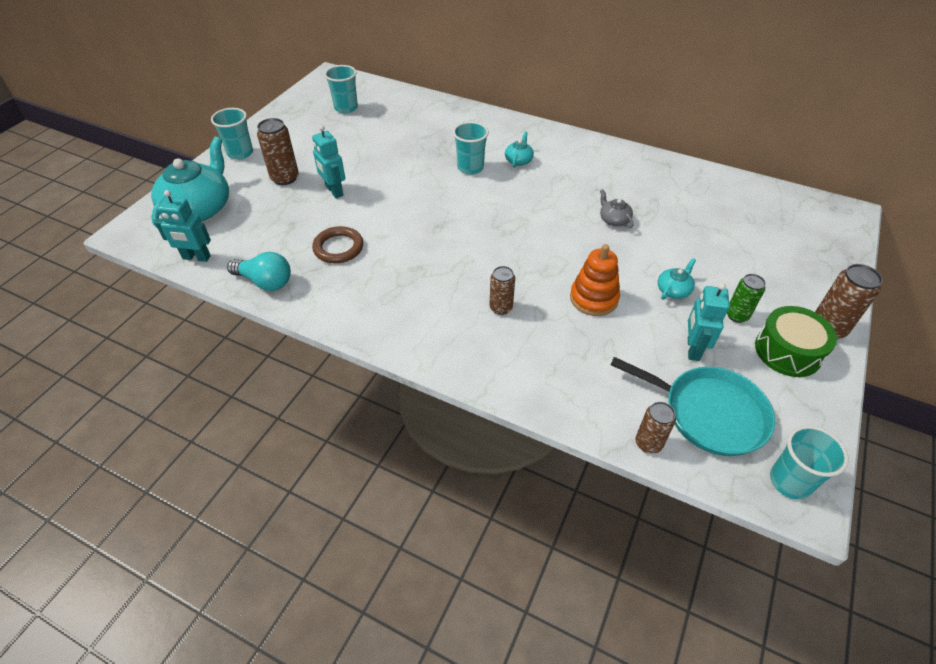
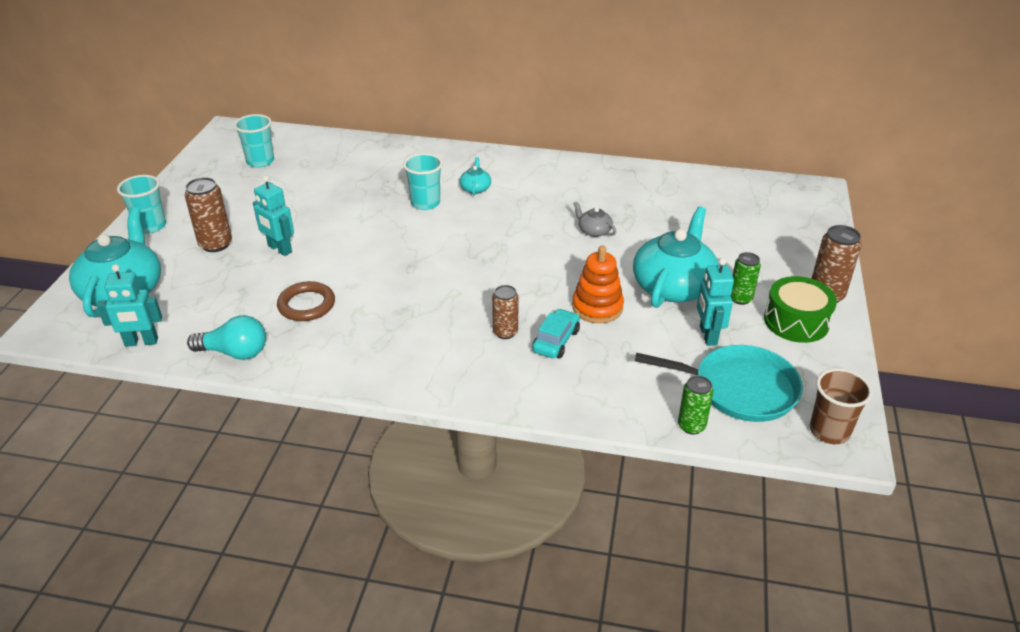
camera: 15 degrees left, 10 degrees down
(544, 325) = (556, 341): none -> turquoise car
(648, 443) = (691, 426): brown can -> green can
(673, 290) = (673, 286): turquoise teapot -> turquoise teapot, size x2.28
(790, 481) = (829, 431): turquoise cup -> brown cup

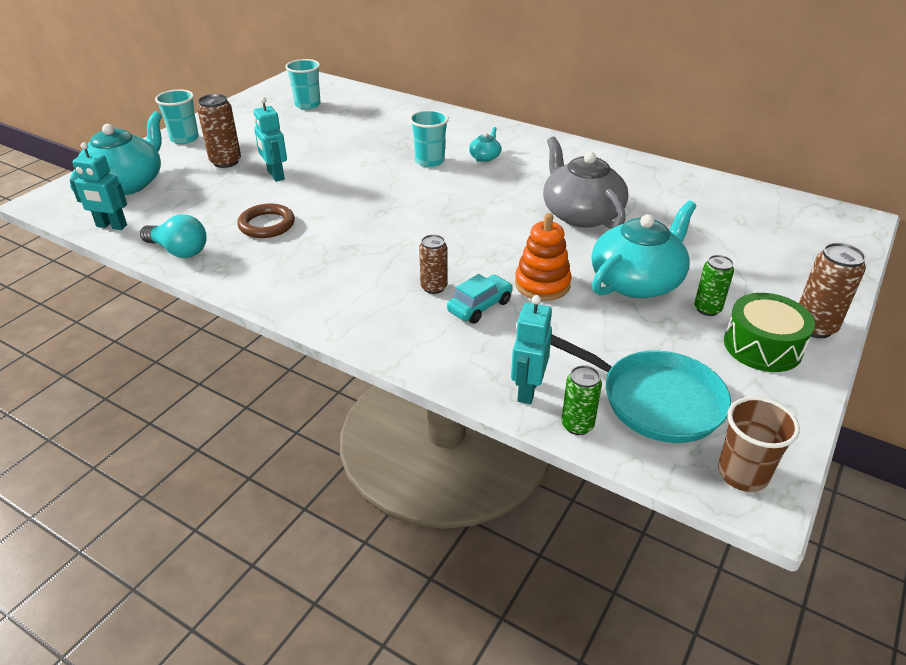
camera: 20 degrees right, 0 degrees up
(594, 231) = (581, 214): grey teapot -> grey teapot, size x2.28
(708, 335) = (648, 337): turquoise robot -> turquoise robot (527, 390)

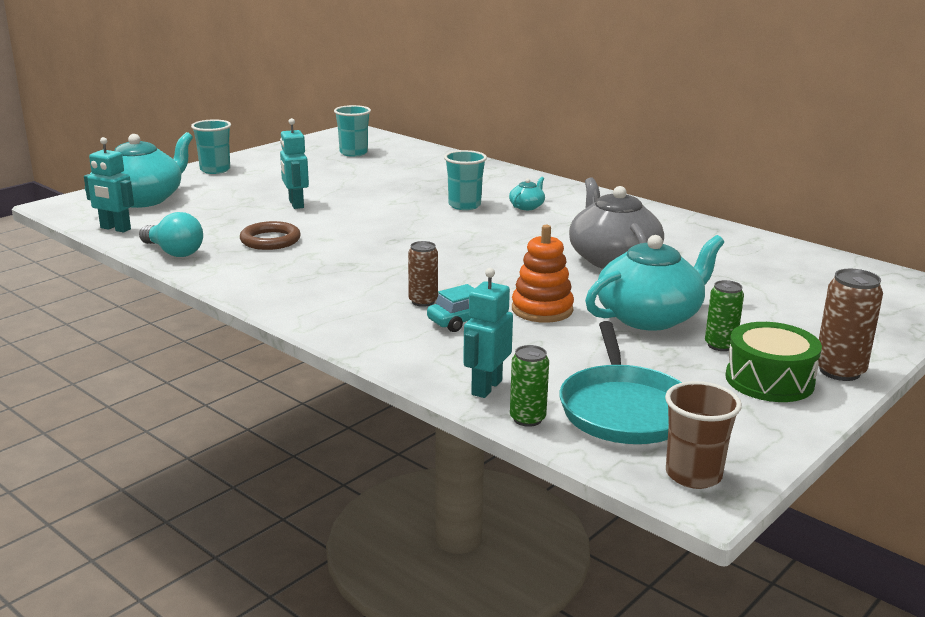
camera: 10 degrees right, 15 degrees down
(226, 162) = (249, 190): brown can -> none
(656, 400) = (624, 409): turquoise pan -> turquoise pan turned 45 degrees clockwise

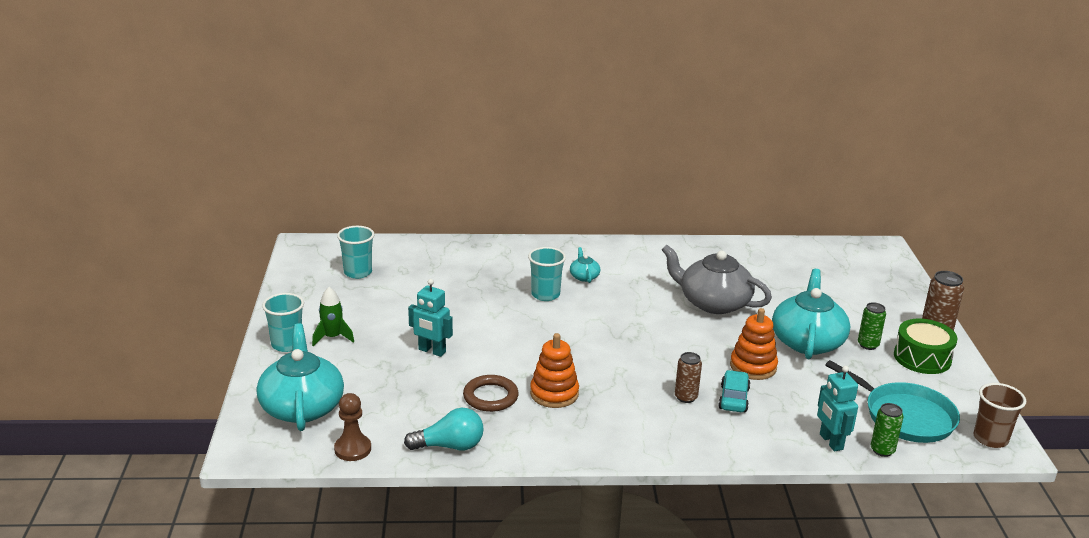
camera: 45 degrees left, 5 degrees up
(115, 229) = (352, 449): turquoise robot -> brown pawn
(251, 176) = (332, 337): none -> green rocket
(320, 257) = (554, 394): none -> orange stacking toy

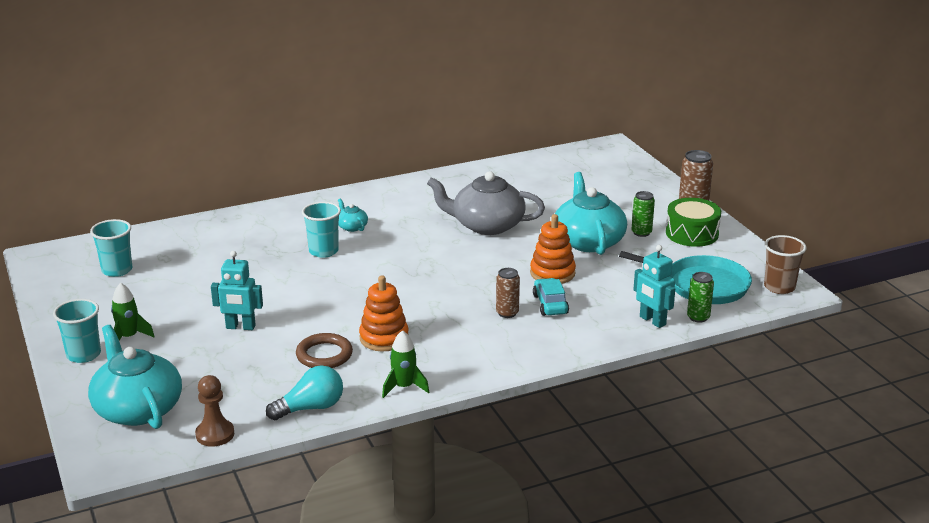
camera: 20 degrees left, 0 degrees up
(546, 448) = (404, 387): none -> green rocket

